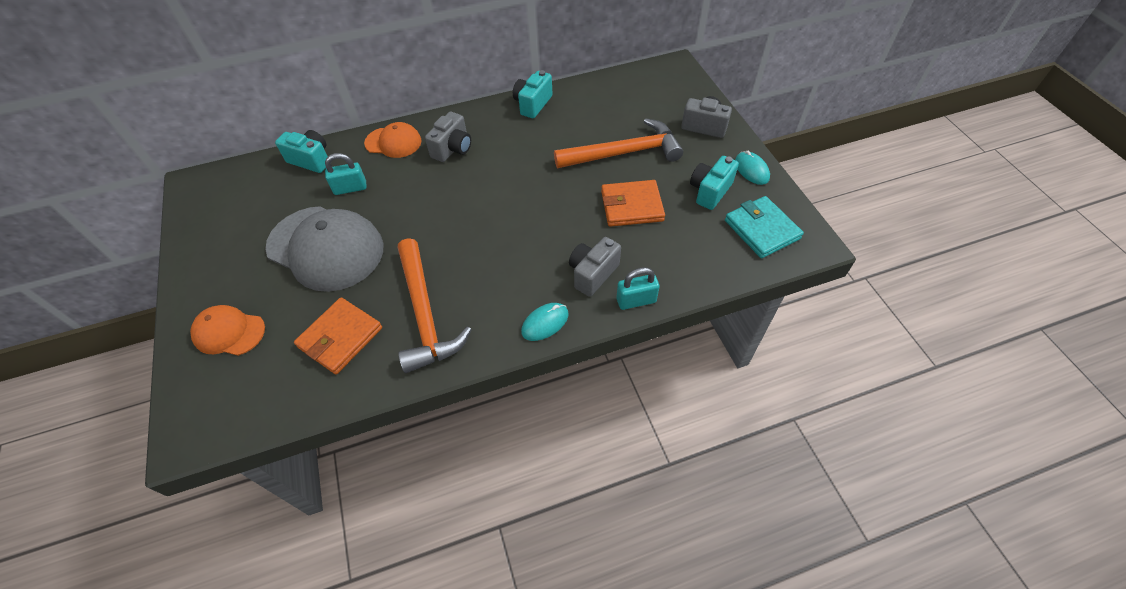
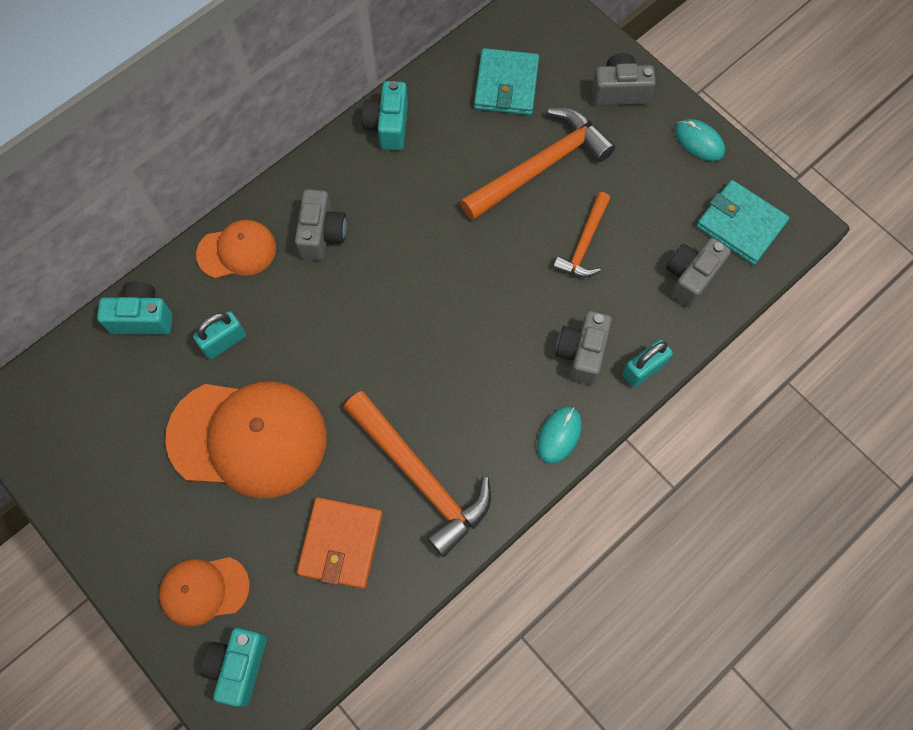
camera: 25 degrees left, 15 degrees up
(326, 248) = (248, 437): grey cap -> orange cap
(625, 103) = (506, 85): none -> turquoise wallet
(631, 206) = (584, 243): orange wallet -> orange hammer
(704, 251) = (690, 277): none -> grey camera
(710, 191) = (664, 190): turquoise camera -> turquoise camera (238, 666)

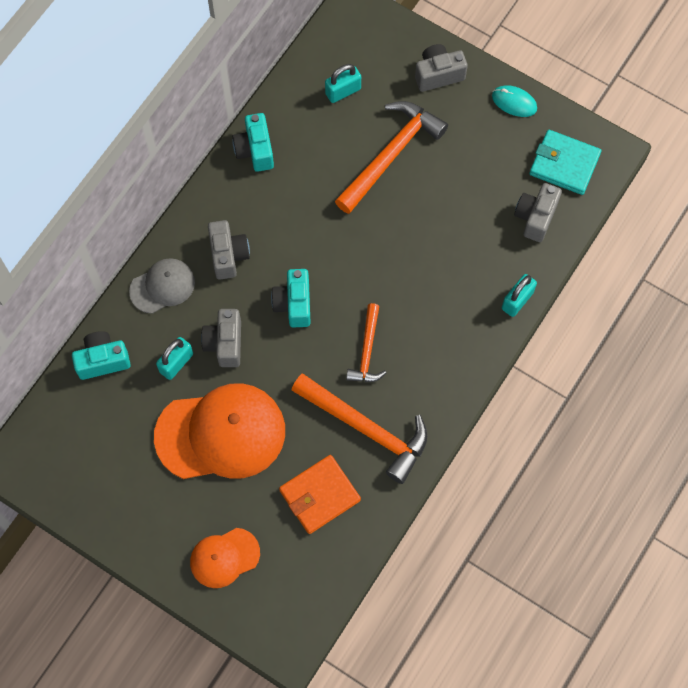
camera: 15 degrees left, 0 degrees up
(237, 251) = (162, 286): orange cap -> grey cap
(238, 666) = (269, 606): turquoise camera -> turquoise camera (294, 304)
(340, 543) = (319, 495): orange wallet -> orange wallet turned 60 degrees clockwise
(506, 85) = (343, 91): turquoise wallet -> turquoise padlock
(559, 435) = (465, 369): turquoise mouse -> none
(581, 353) = (465, 300): grey camera -> grey camera (225, 343)
(584, 243) = (443, 210): orange hammer -> orange hammer (367, 351)

